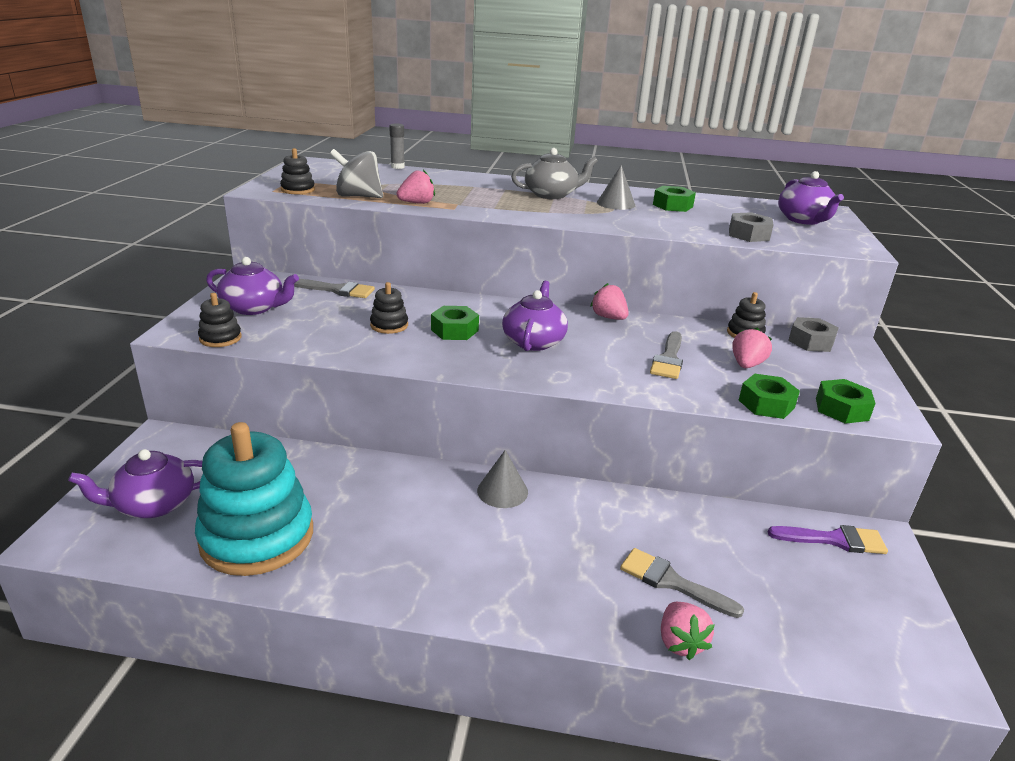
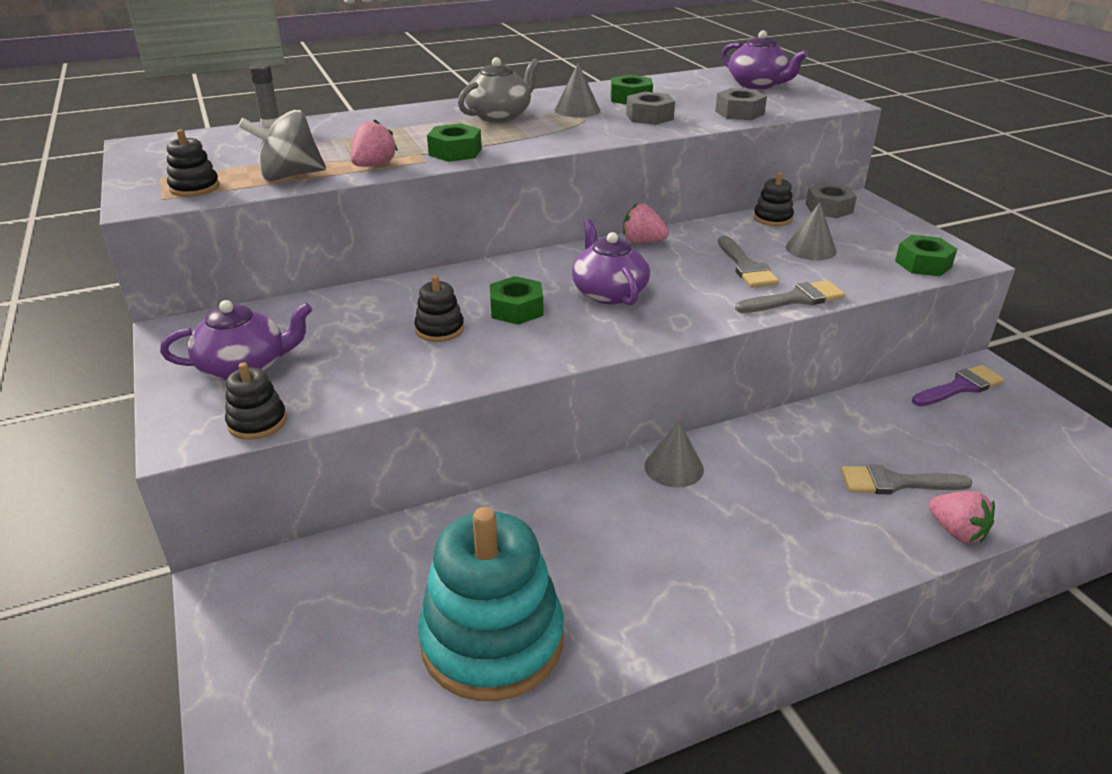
camera: 30 degrees left, 5 degrees up
(153, 504) = (322, 671): purple teapot -> none
(337, 290) = (319, 307): grey brush -> grey brush (795, 299)
(665, 220) = (649, 117): none -> grey nut
(746, 365) = (810, 249): pink strawberry -> grey cone
(766, 404) = (869, 281): green nut -> green nut (455, 152)

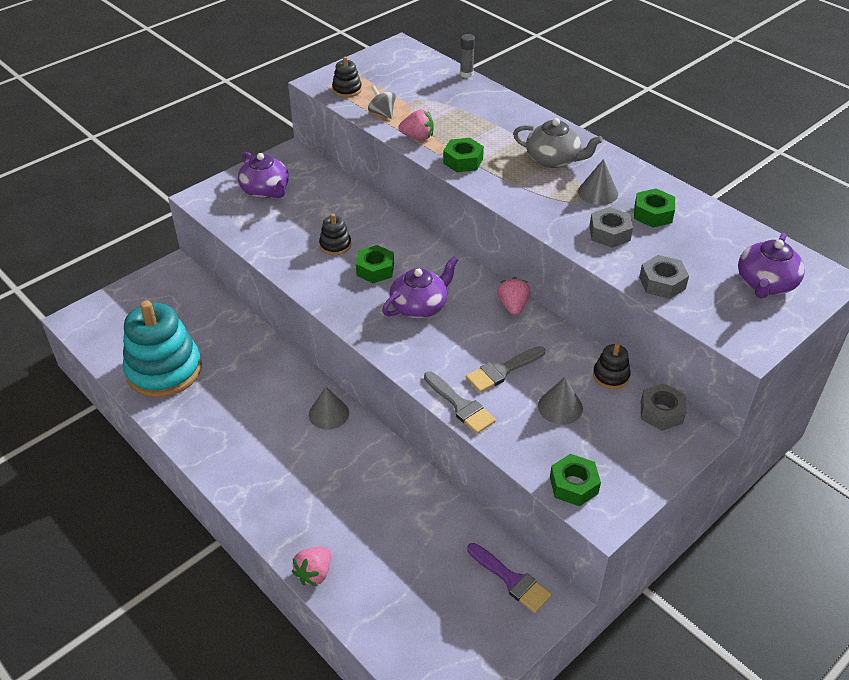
camera: 70 degrees right, 10 degrees up
(257, 422) = (219, 214): black stacking toy -> none
(289, 176) = (382, 113): grey spinning top -> grey spinning top, size x0.62
(896, 482) = (357, 537): grey brush -> none

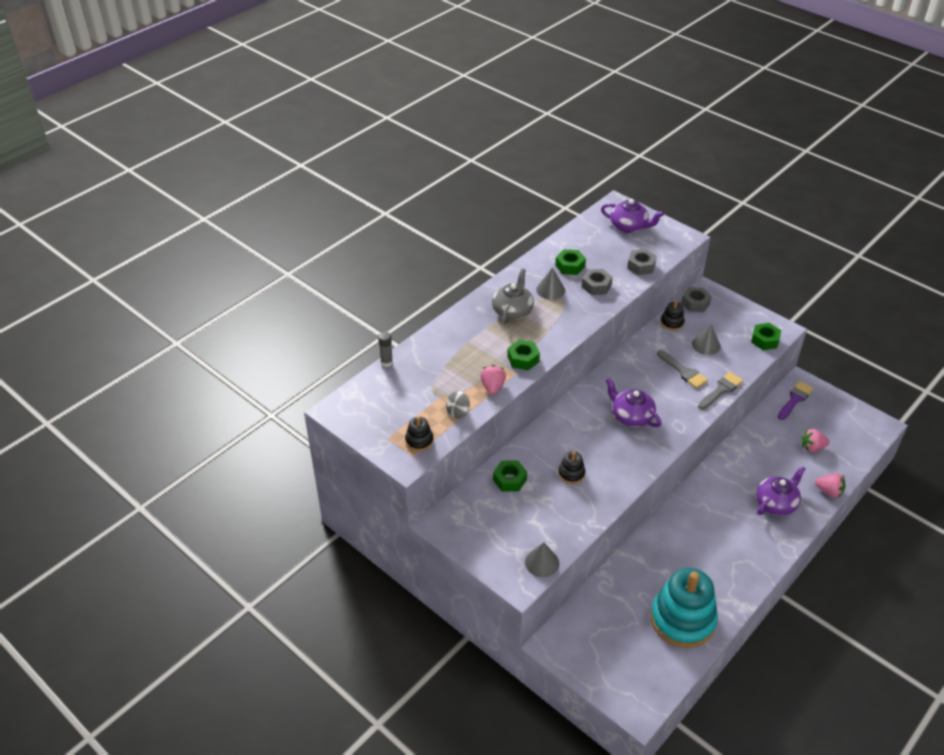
camera: 95 degrees left, 0 degrees up
(266, 190) = (502, 534): purple teapot -> purple teapot (776, 503)
(328, 413) = (696, 501): grey cone -> grey cone (542, 562)
(375, 269) = (596, 445): green nut -> green nut (509, 480)
(513, 306) = (619, 367): pink strawberry -> pink strawberry (812, 447)

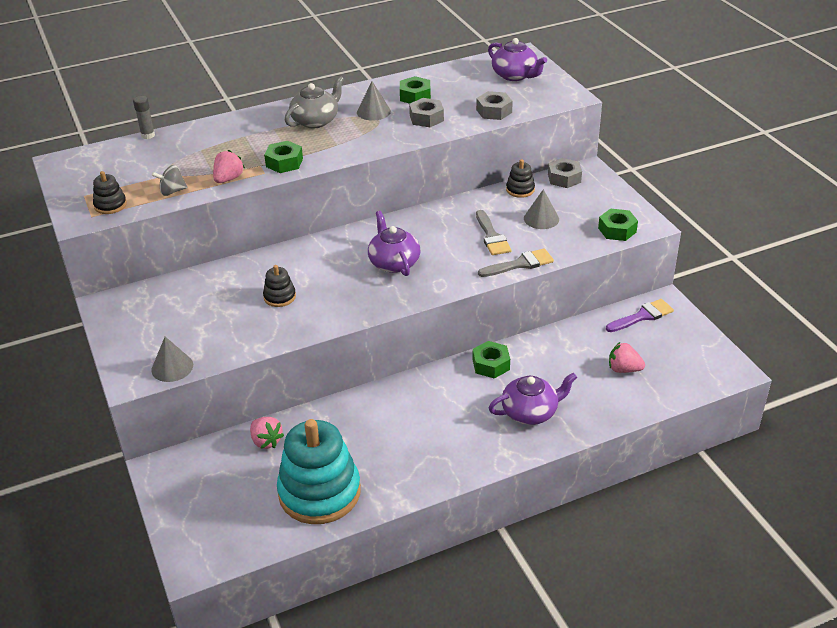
camera: 25 degrees right, 5 degrees down
(509, 480) = (211, 285): green nut -> green nut (491, 364)
(829, 491) = (607, 419): pink strawberry -> pink strawberry (266, 441)

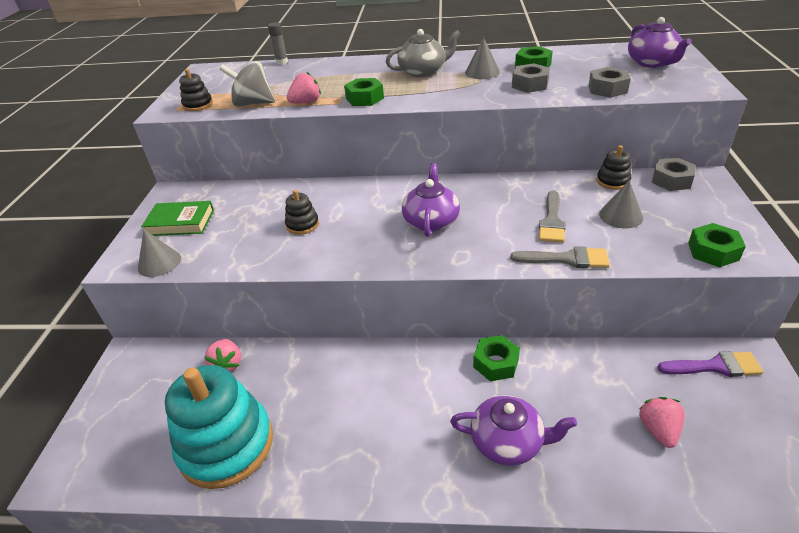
camera: 30 degrees right, 0 degrees up
(152, 328) = (180, 222): none -> green book
(172, 191) = (253, 104): grey spinning top -> grey spinning top, size x1.60
(623, 369) = (658, 430): pink strawberry -> pink strawberry turned 45 degrees clockwise

